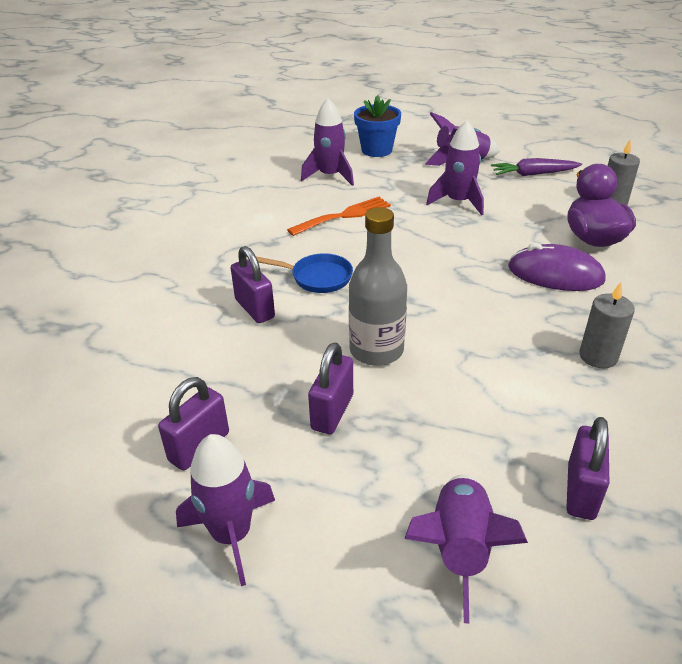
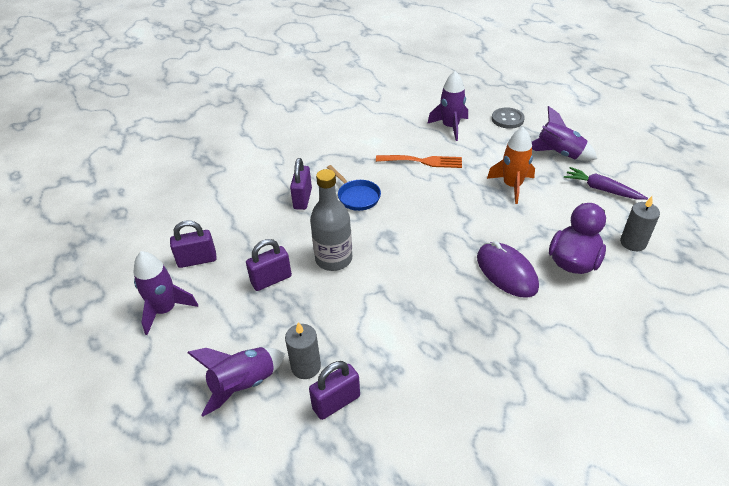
camera: 40 degrees right, 5 degrees up
(376, 150) = (507, 119): blue flower pot -> grey button
(458, 202) = (512, 186): purple rocket -> orange rocket
(598, 356) = (455, 340): grey candle -> grey candle (306, 367)

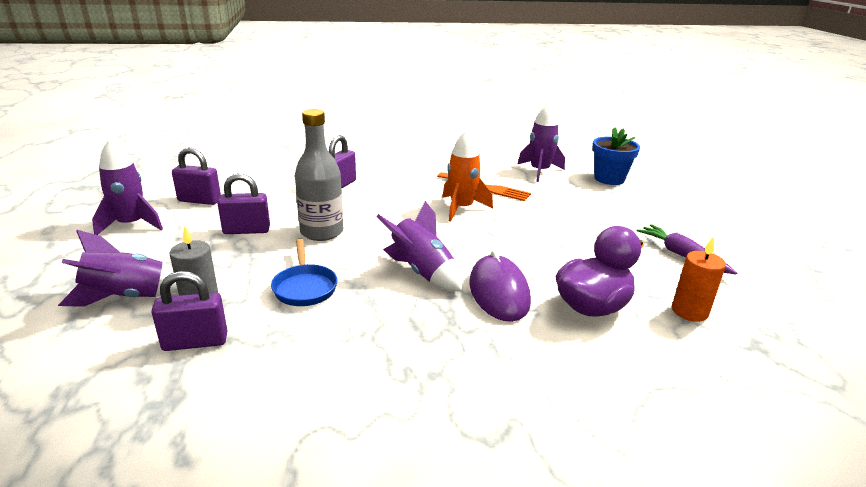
camera: 20 degrees right, 15 degrees down
(357, 196) = (393, 195): blue pan -> blue pan (305, 287)
(507, 119) = (609, 179): grey button -> blue flower pot
(512, 186) = (570, 227): orange rocket -> orange rocket (461, 208)
(559, 154) = (649, 215): purple rocket -> purple rocket (422, 272)
(633, 243) = (689, 311): grey candle -> orange candle

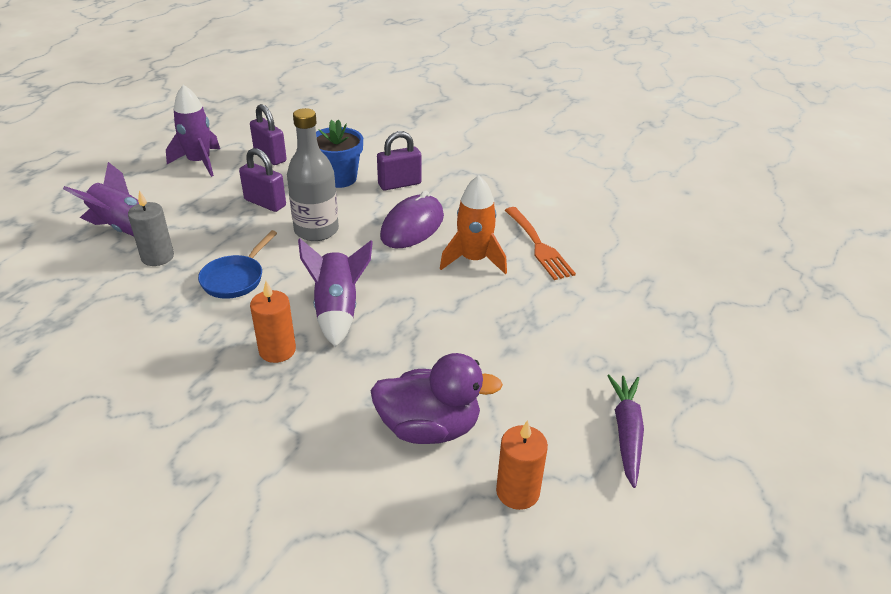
camera: 40 degrees right, 10 degrees up
(195, 342) = (118, 288): purple padlock -> none
(419, 316) = (277, 350): none -> orange candle
(498, 292) = (369, 365): purple mouse -> purple mouse (412, 226)
(539, 171) = (636, 249): purple rocket -> none
(609, 179) = (712, 296): blue flower pot -> blue flower pot (339, 178)

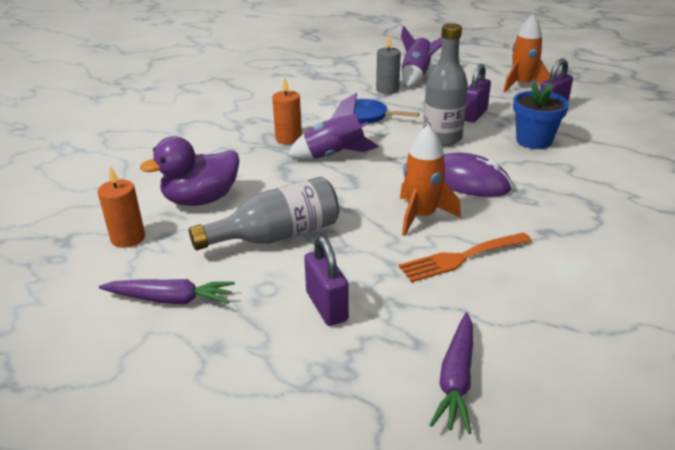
camera: 90 degrees right, 5 degrees down
(199, 162) = (521, 85): purple rocket -> orange rocket
(399, 184) = (543, 171): purple padlock -> purple padlock (326, 306)
(429, 428) = (201, 199): purple duck -> purple duck turned 60 degrees clockwise
(509, 357) = (276, 236): none -> grey bottle
(679, 265) = (456, 379): none -> purple carrot

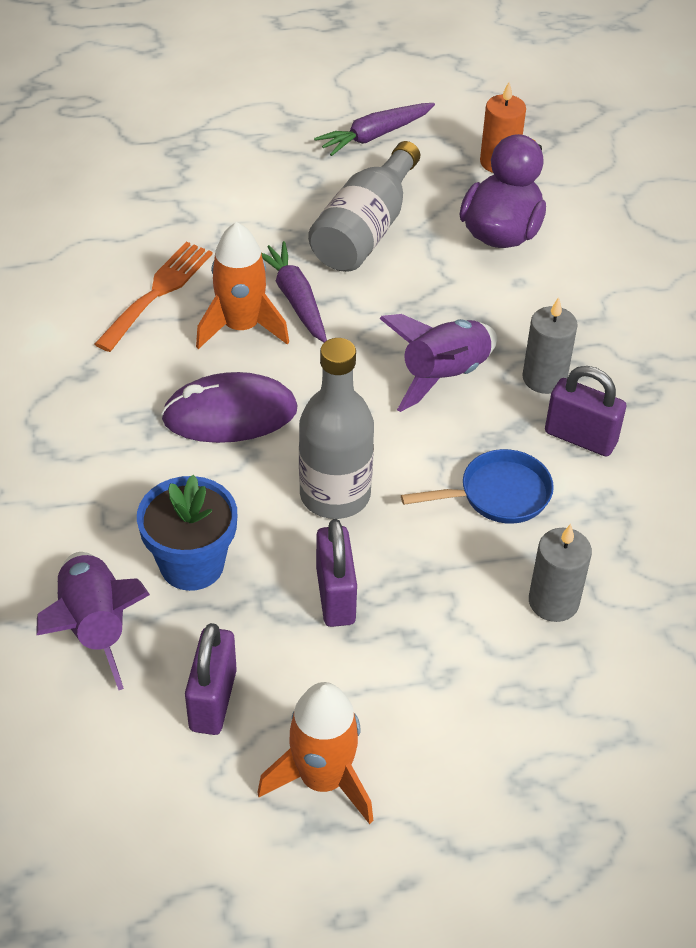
camera: 140 degrees right, 15 degrees up
(288, 138) = (544, 378): orange candle -> grey candle
(326, 306) = (240, 188): purple padlock -> purple padlock (580, 437)
(416, 76) = (554, 693): purple rocket -> purple rocket (95, 627)
(456, 379) = (88, 183): purple carrot -> purple carrot (295, 299)

